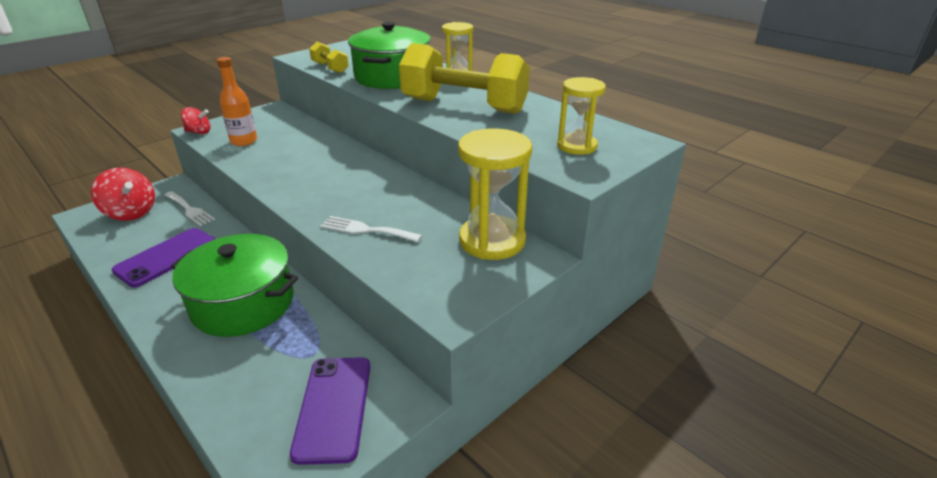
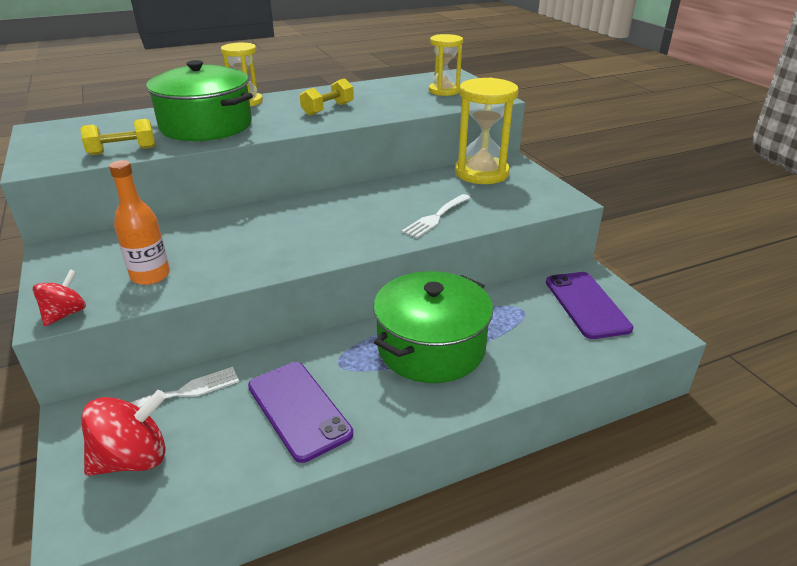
camera: 70 degrees left, 0 degrees up
(333, 407) = (586, 305): purple phone -> purple phone turned 60 degrees clockwise
(464, 106) = (328, 109): yellow dumbbell -> yellow dumbbell, size x0.46

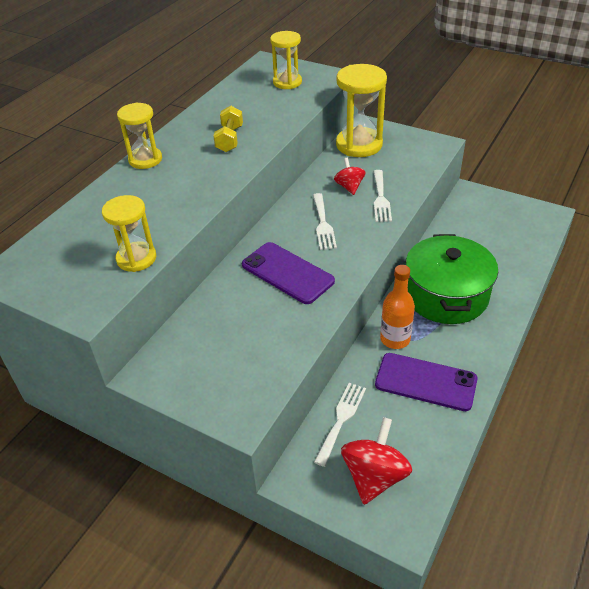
camera: 35 degrees left, 10 degrees up
(65, 314) = (249, 412): red spinning top -> red spinning top (349, 187)
(122, 151) = (136, 258): yellow dumbbell -> yellow hourglass
(150, 276) = (260, 349): orange bottle -> orange bottle (395, 339)
(206, 126) = (159, 200): green pot -> none
(352, 215) = (323, 224): none -> white fork
(586, 305) = (494, 216): purple phone -> purple phone (287, 273)

